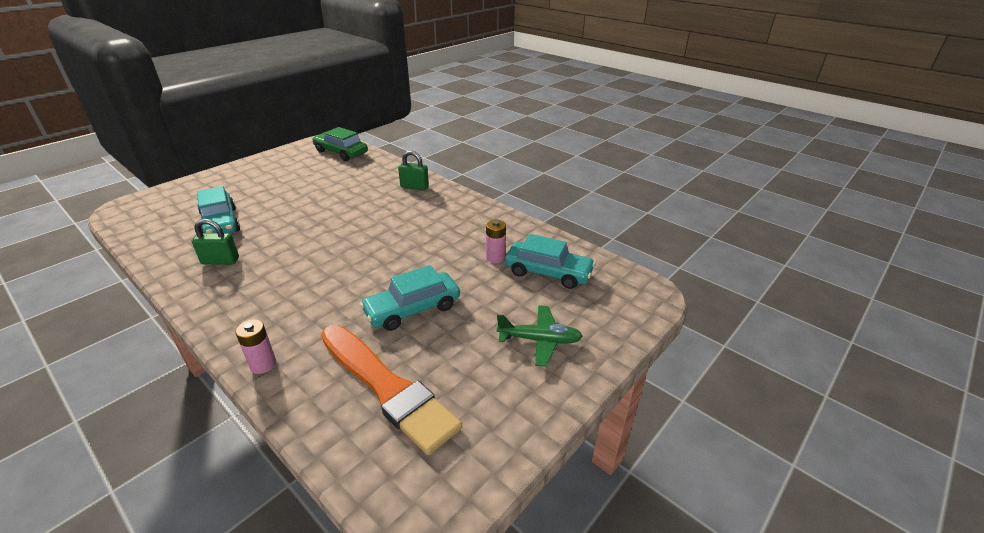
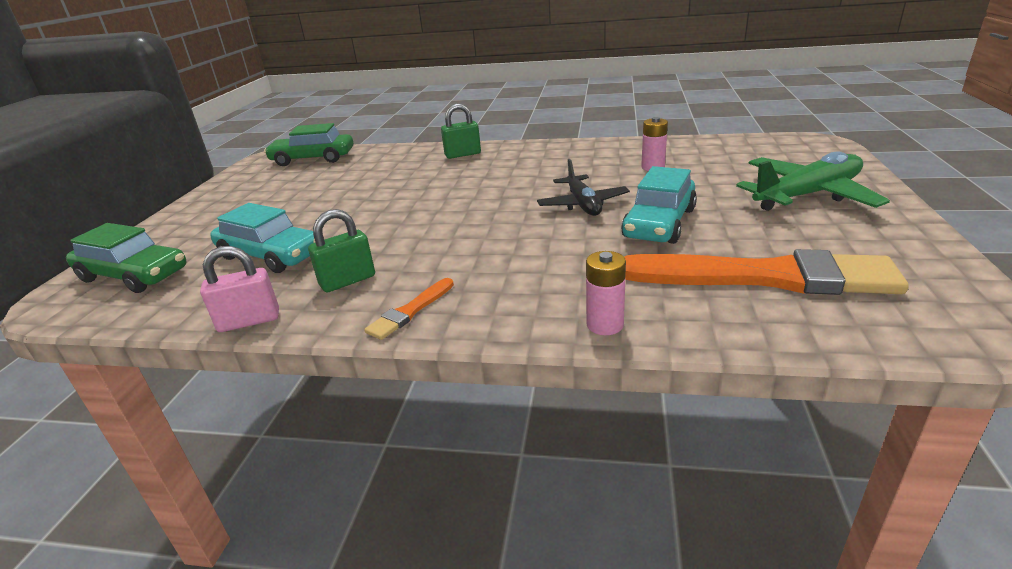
camera: 30 degrees left, 5 degrees down
(155, 264) = (249, 321): none -> pink padlock
(161, 206) = (133, 275): none -> green car
(211, 298) = (410, 311): none -> orange brush
(402, 268) = (582, 204): none -> black plane
(539, 340) = (807, 195): green plane -> green plane, size x1.51
(548, 272) = (717, 159): turquoise car -> none

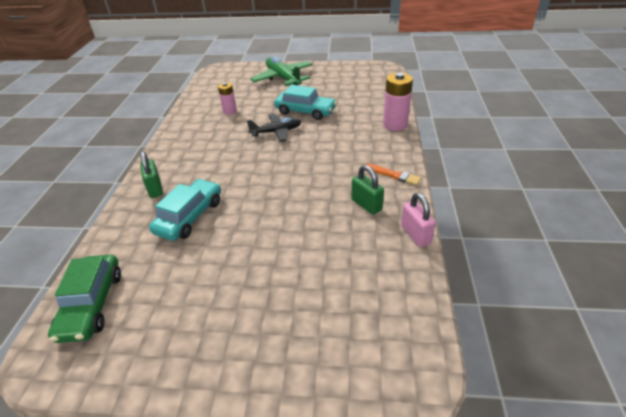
camera: 95 degrees left, 10 degrees up
(133, 275) = (365, 342): green car -> none
(271, 255) = (332, 255): turquoise car -> turquoise car (190, 216)
(605, 325) = (395, 124): pink battery -> pink battery, size x1.64
(765, 277) = (356, 93): orange brush -> none

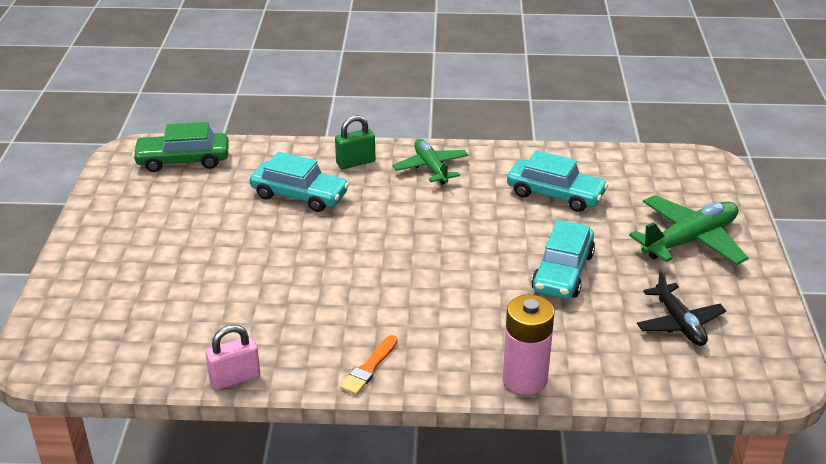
camera: 85 degrees right, 5 degrees down
(180, 154) = (431, 168): none -> green plane
(230, 111) = (555, 194): pink battery -> turquoise car
(276, 132) = (493, 245): black plane -> black plane (679, 323)
(366, 205) = (302, 336): green padlock -> none

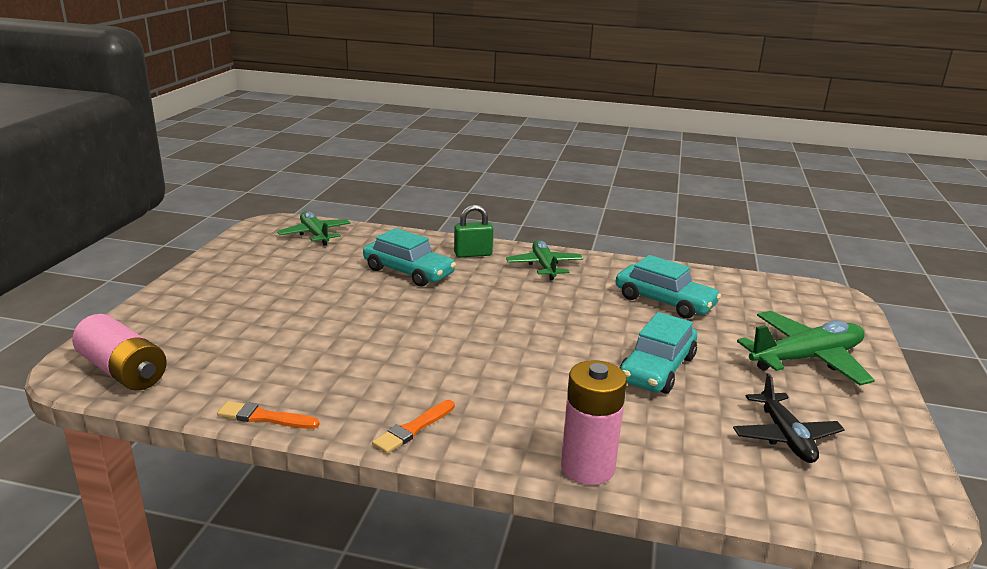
camera: 10 degrees right, 10 degrees down
(80, 353) = (123, 371): none -> pink battery
(183, 160) = (315, 235): green car -> green plane
(235, 378) = (264, 417): pink padlock -> orange brush

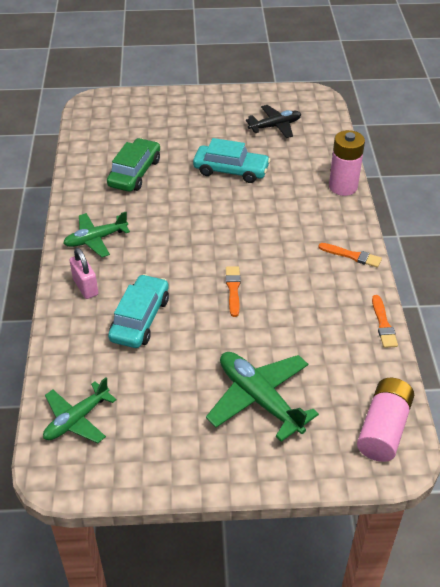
camera: 105 degrees left, 20 degrees up
(413, 326) = (233, 289): none -> orange brush
(473, 254) = (85, 287): green padlock -> pink padlock
(664, 301) = (135, 173): turquoise car -> green car
(806, 359) = (188, 117): green plane -> green plane (259, 399)

